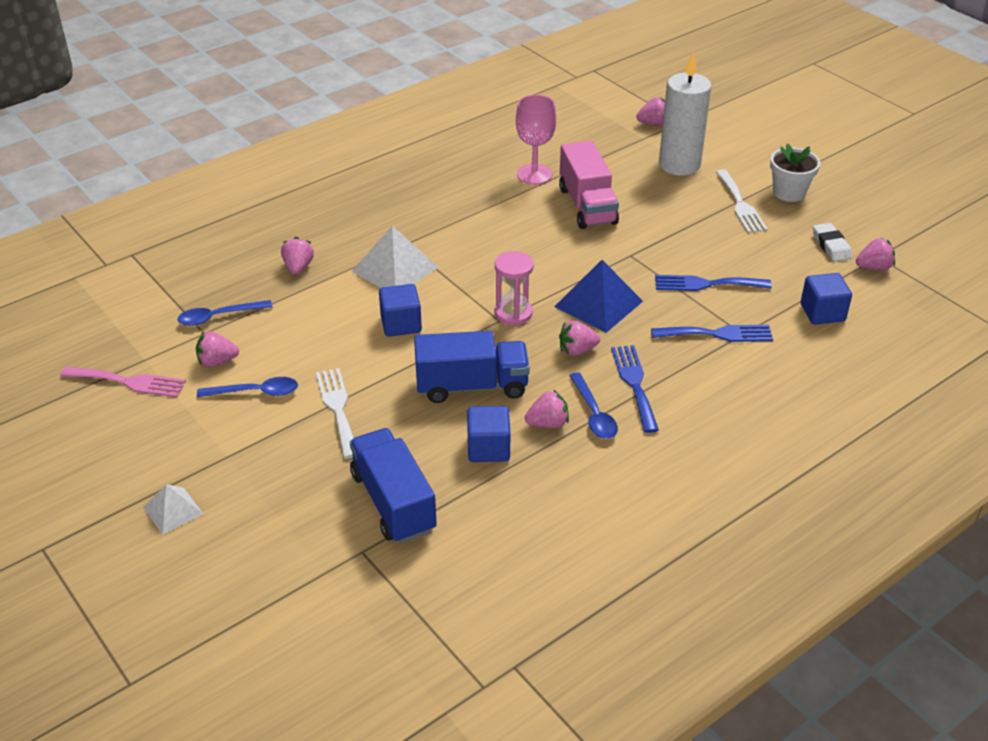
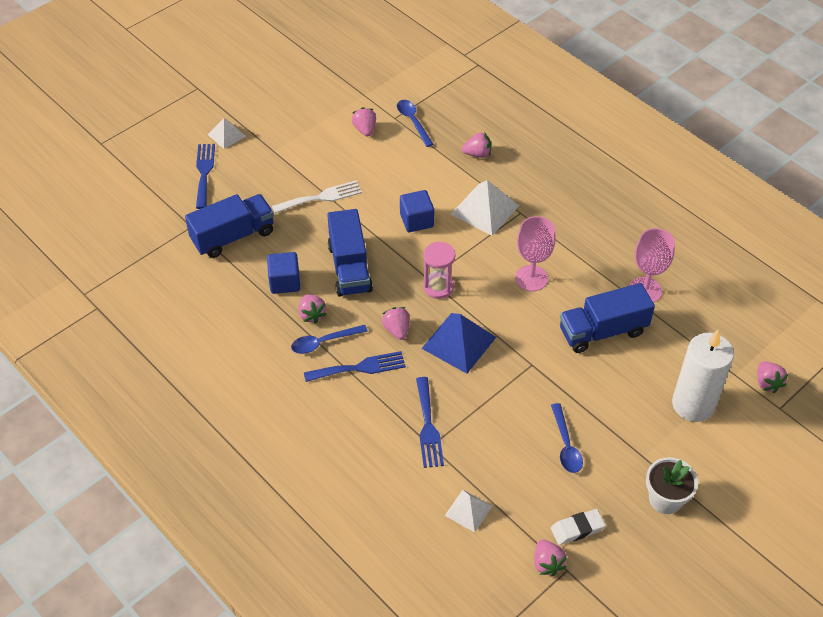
camera: 85 degrees right, 10 degrees up
(128, 382) = (341, 92): pink fork -> none
(255, 392) = (335, 154): blue spoon -> blue spoon (566, 445)
(508, 244) = (531, 278): none -> pink goblet
(587, 206) = (602, 331): pink truck -> blue truck
(706, 284) = (498, 421): blue fork -> blue fork (204, 172)
(740, 204) = (633, 454): white fork -> none
(822, 313) = (468, 510): blue cube -> white pyramid

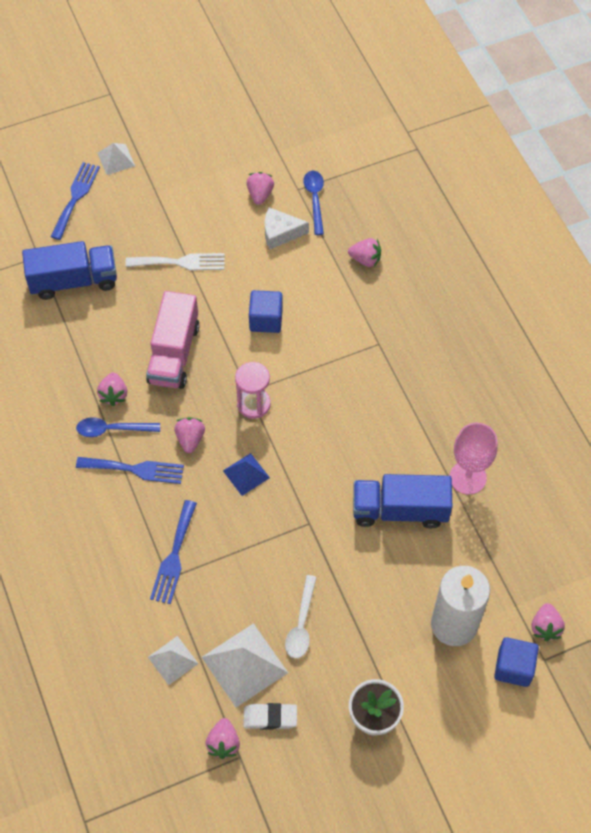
camera: 20 degrees right, 10 degrees up
(284, 282) = (103, 349): blue cube -> blue cube (513, 667)
(349, 268) = (174, 353): blue truck -> pink truck
(396, 153) = (280, 233): none -> white cheese
(459, 342) = (246, 474): blue pyramid -> blue pyramid, size x0.58
(485, 209) = (343, 329): white pyramid -> white pyramid (244, 664)
(531, 278) = (354, 425): pink goblet -> none
(566, 445) = (301, 624): blue spoon -> white spoon

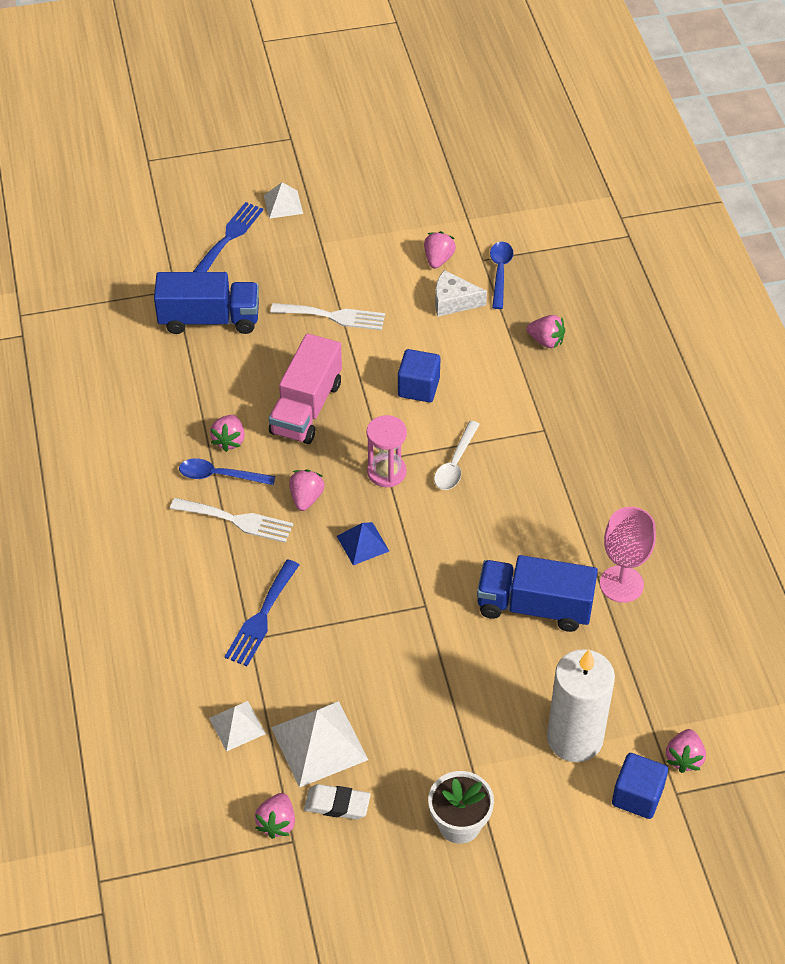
camera: 10 degrees right, 10 degrees down
(135, 469) = (237, 520): blue fork -> white fork
(301, 624) = (394, 710): white spoon -> white spoon (455, 463)

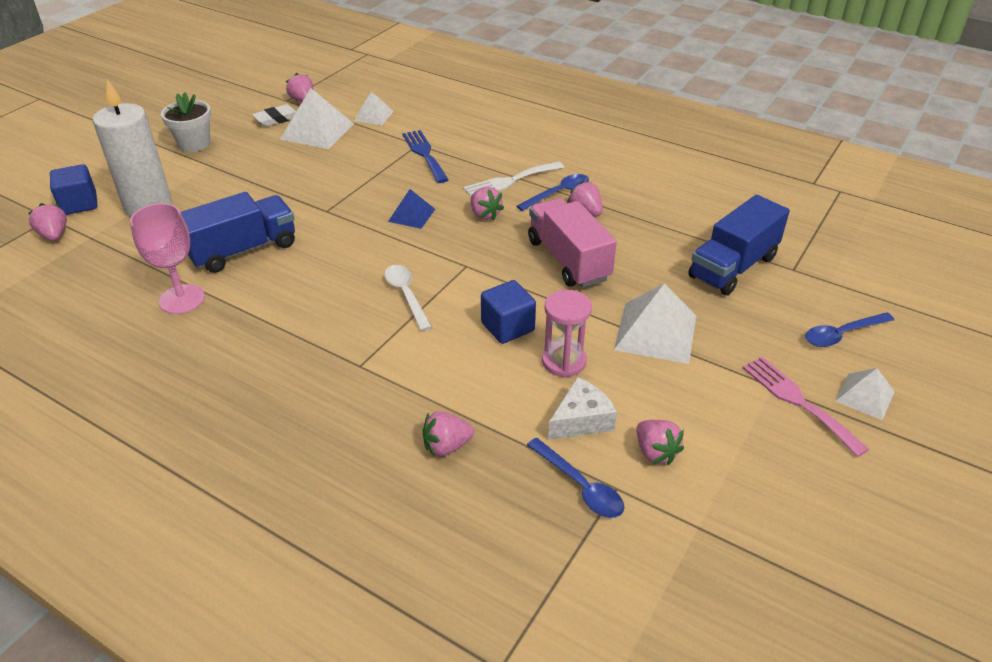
camera: 135 degrees right, 10 degrees down
(230, 236) = (842, 334): blue fork -> blue spoon
(322, 227) = (798, 401): none -> pink fork
(333, 316) = (655, 332): white fork -> white pyramid
(386, 472) = (451, 259): pink hourglass -> pink hourglass (564, 361)

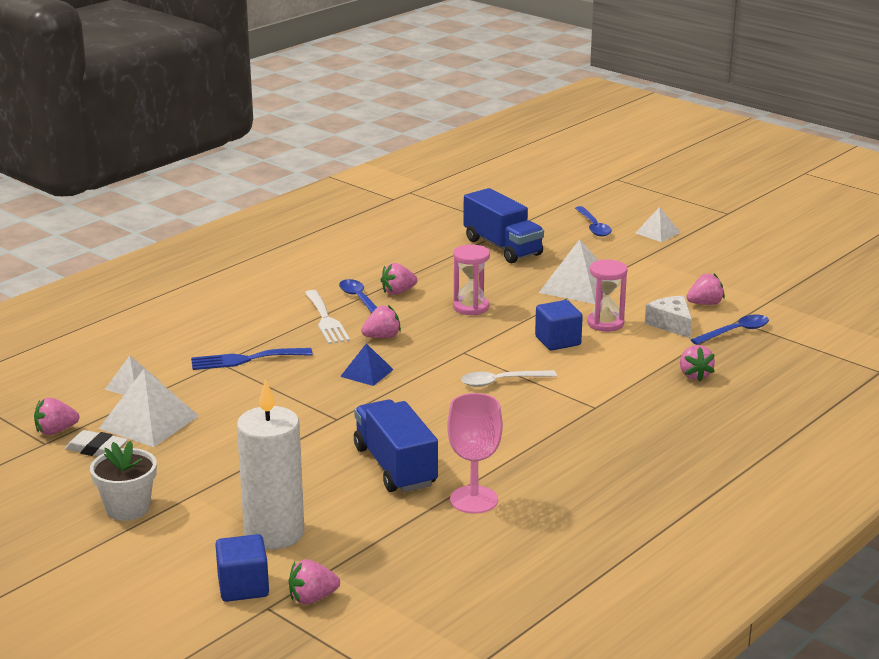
camera: 80 degrees left, 15 degrees down
(277, 119) = (96, 449): white eraser -> white eraser turned 45 degrees counterclockwise
(568, 260) = (471, 307): pink truck -> pink hourglass
(798, 401) = (660, 252): pink fork -> none

